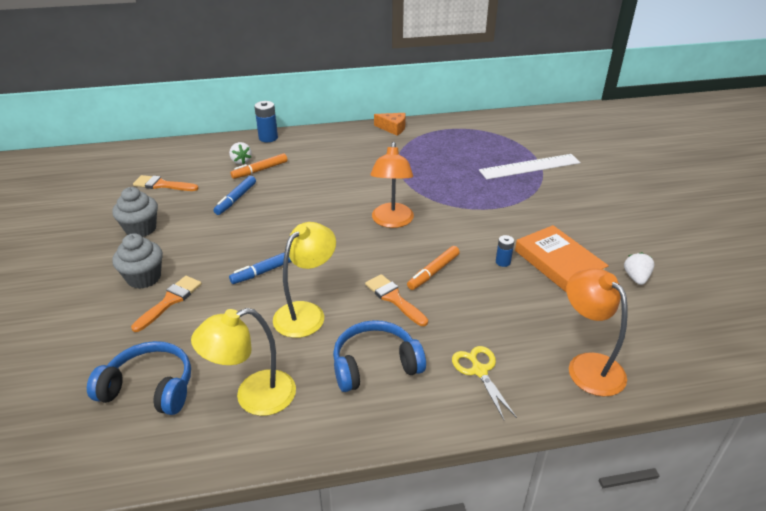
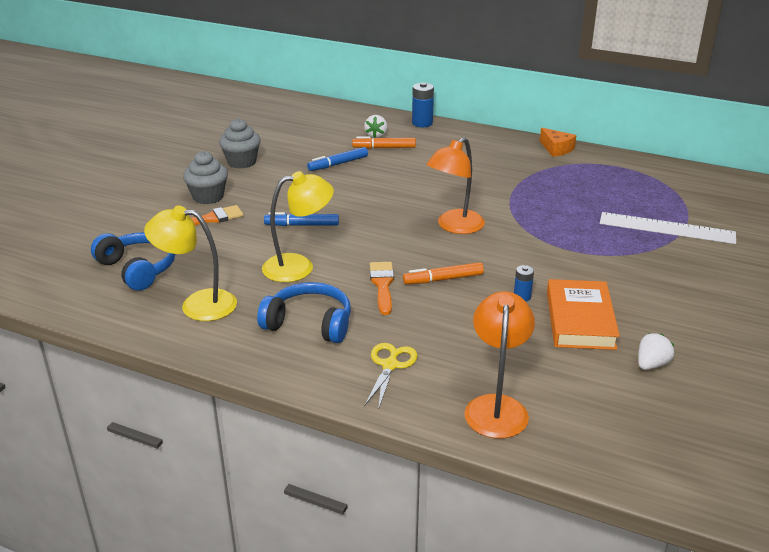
camera: 35 degrees right, 5 degrees down
(162, 185) = (292, 135): orange brush -> none

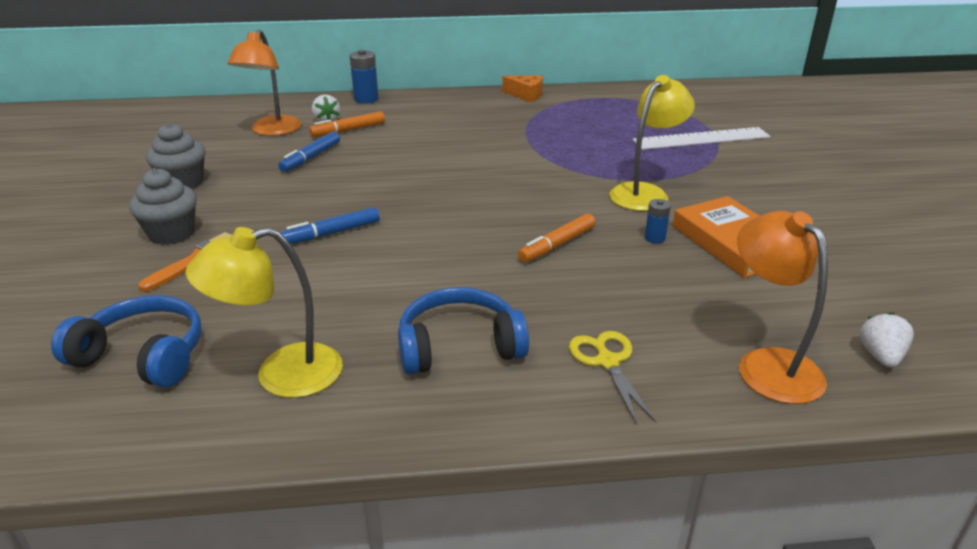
camera: 30 degrees left, 0 degrees up
(299, 266) = (376, 281): yellow lamp -> yellow lamp (645, 193)
(382, 285) = (498, 271): orange brush -> none
(454, 227) = (509, 188): orange lamp -> orange lamp (272, 131)
(651, 364) = (843, 264): white strawberry -> white strawberry (880, 356)

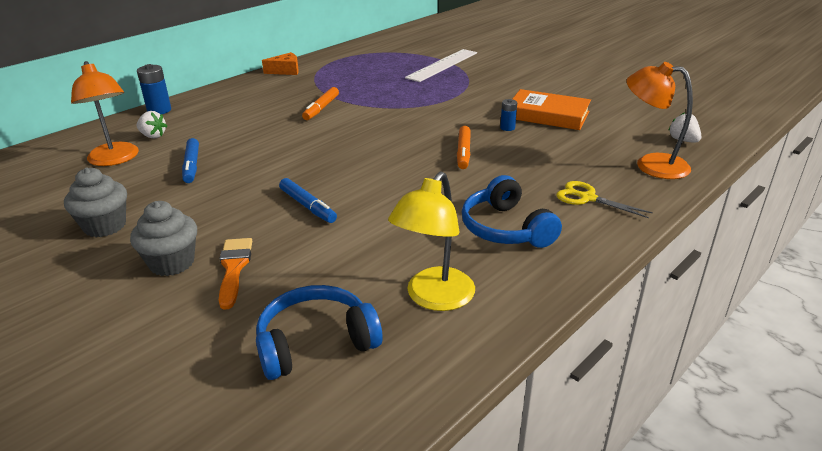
camera: 40 degrees left, 0 degrees up
(332, 233) = (308, 206): blue marker -> blue marker turned 60 degrees counterclockwise
(348, 130) = (187, 136): orange marker -> orange marker (321, 108)
(459, 346) = (505, 228): blue headphones -> blue headphones turned 60 degrees counterclockwise
(645, 193) = (462, 106): yellow lamp -> none

